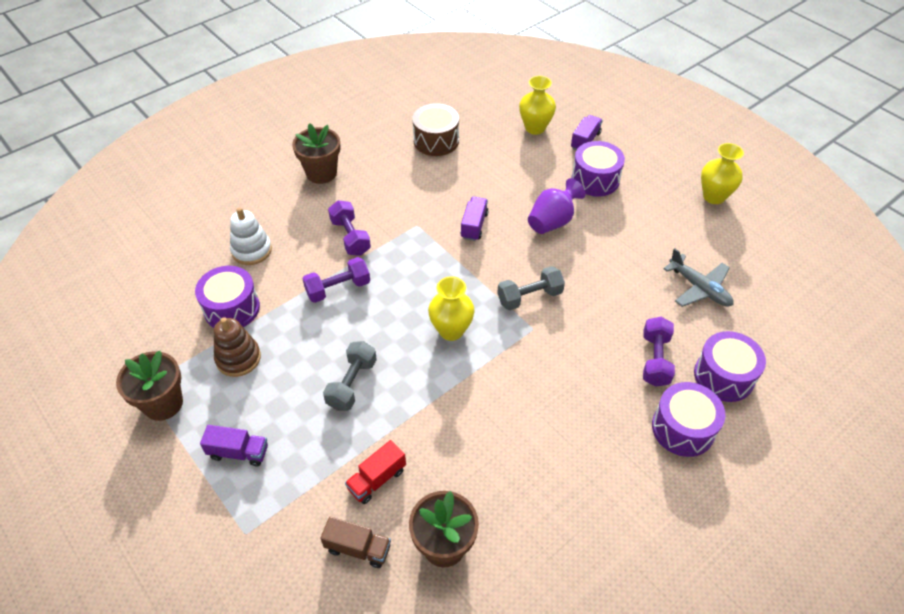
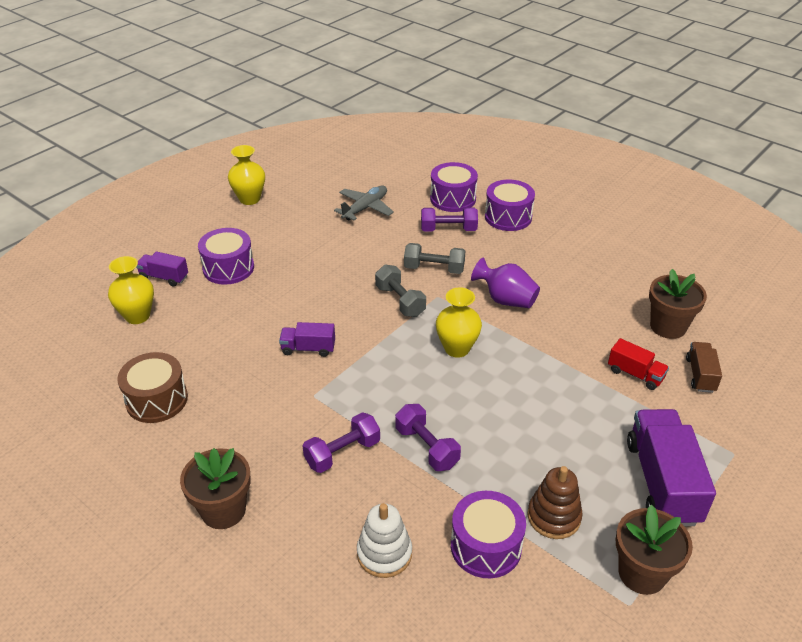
camera: 100 degrees left, 10 degrees down
(238, 452) = (662, 482): purple truck -> purple truck, size x1.91
(352, 384) = (546, 410): grey dumbbell -> grey dumbbell (434, 269)
(552, 221) = (295, 293): purple vase -> purple vase (506, 300)

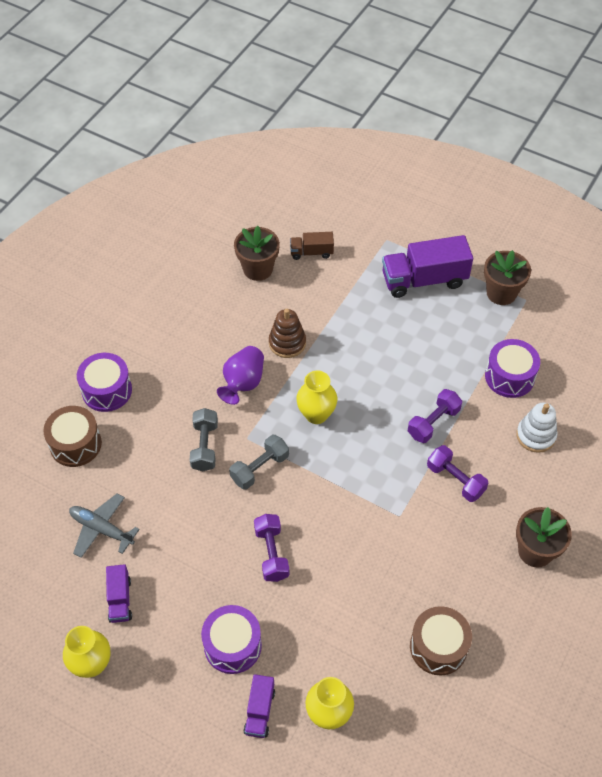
camera: 100 degrees left, 15 degrees up
(308, 348) = (342, 533): purple truck -> purple truck (120, 599)
(448, 229) = (135, 441): purple dumbbell -> purple dumbbell (271, 553)
(453, 199) = (75, 444): purple drum -> brown drum
(554, 517) = (473, 339): brown stacking toy -> brown stacking toy (287, 343)
(635, 374) = (320, 292): red truck -> none

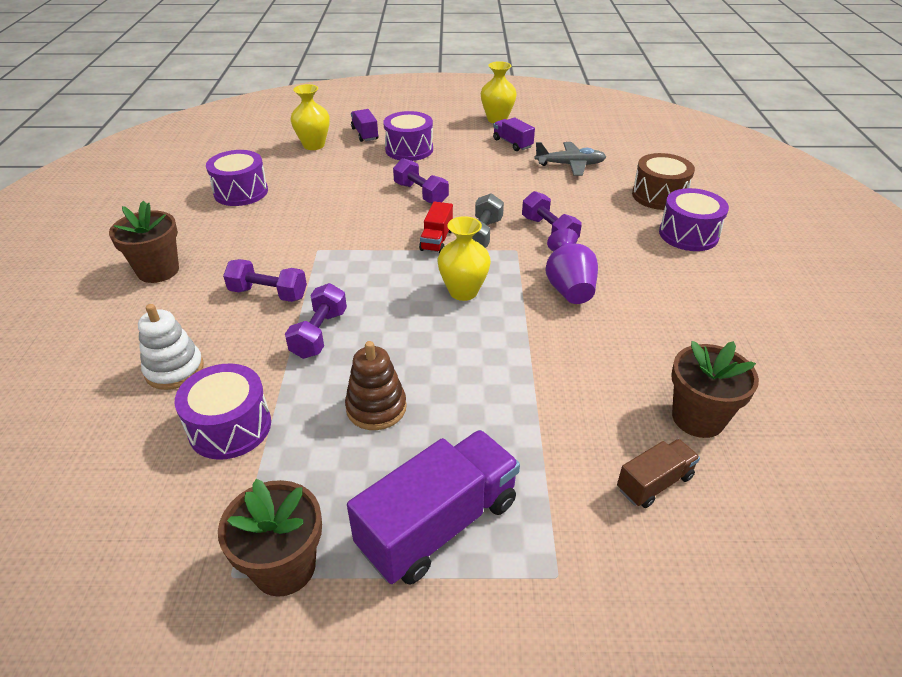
camera: 150 degrees right, 15 degrees down
(204, 446) = (549, 231): grey dumbbell -> purple dumbbell
(287, 343) = (562, 344): brown stacking toy -> brown stacking toy (376, 408)
(299, 480) = (436, 240): none -> red truck
(438, 647) = (241, 192): brown drum -> purple drum

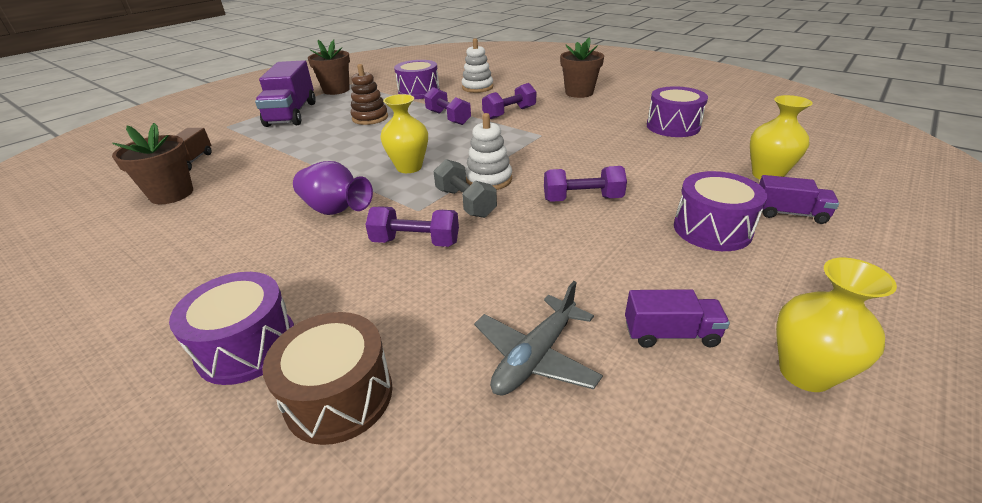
camera: 130 degrees right, 5 degrees down
(436, 240) = (488, 179): red truck -> white stacking toy

